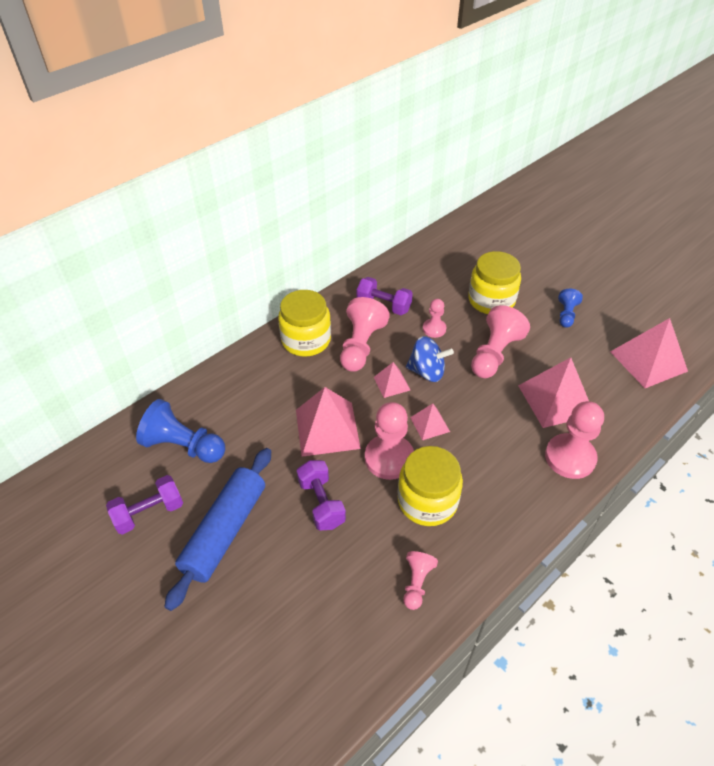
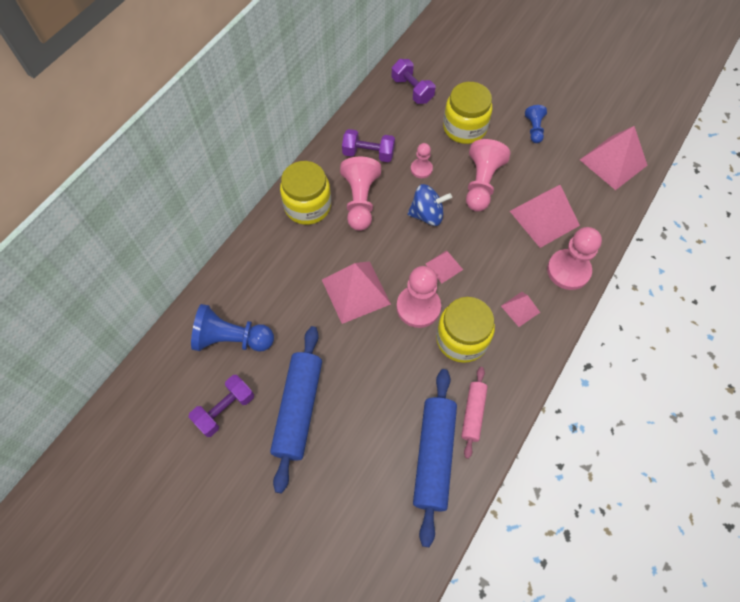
camera: 15 degrees left, 15 degrees up
(321, 503) = (373, 363): purple dumbbell -> purple dumbbell (412, 90)
(357, 619) = (434, 456): none -> blue rolling pin
(391, 383) = (399, 234): pink pyramid -> pink pyramid (520, 309)
(416, 583) = (473, 413): pink pawn -> pink rolling pin

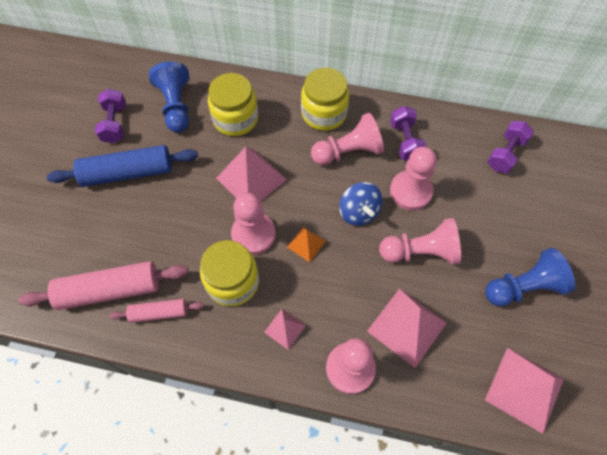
camera: 70 degrees right, 0 degrees up
(225, 409) = (115, 124): purple dumbbell -> purple dumbbell turned 60 degrees clockwise
(421, 169) = (410, 191): pink pawn -> pink pawn, size x1.79
(434, 456) = (110, 290): blue rolling pin -> pink rolling pin
(444, 266) = (306, 244): pink pyramid -> orange pyramid
(464, 128) = (484, 216): yellow jar -> yellow jar (235, 119)
(534, 129) = (523, 287): blue pawn -> blue pawn, size x1.79

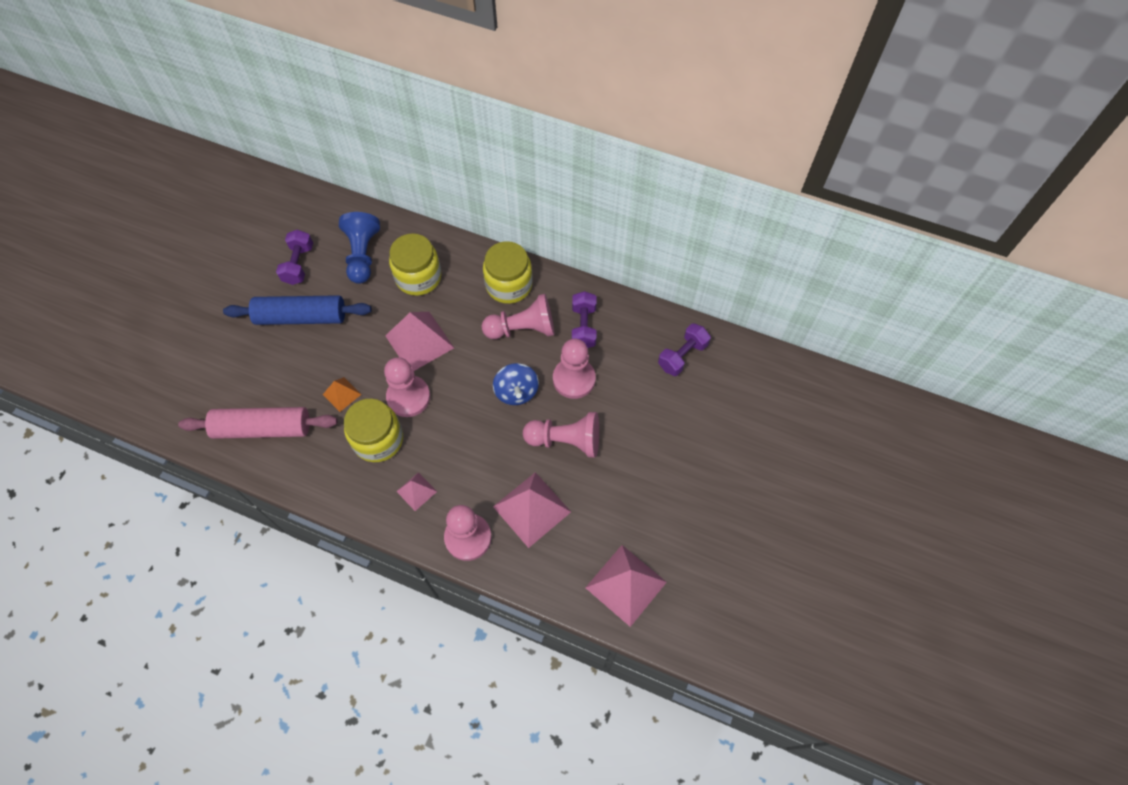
camera: 10 degrees right, 0 degrees up
(159, 313) = (303, 457): pink rolling pin -> none
(306, 244) = (457, 415): orange pyramid -> orange pyramid (342, 394)
(523, 287) = (656, 491): blue pawn -> none

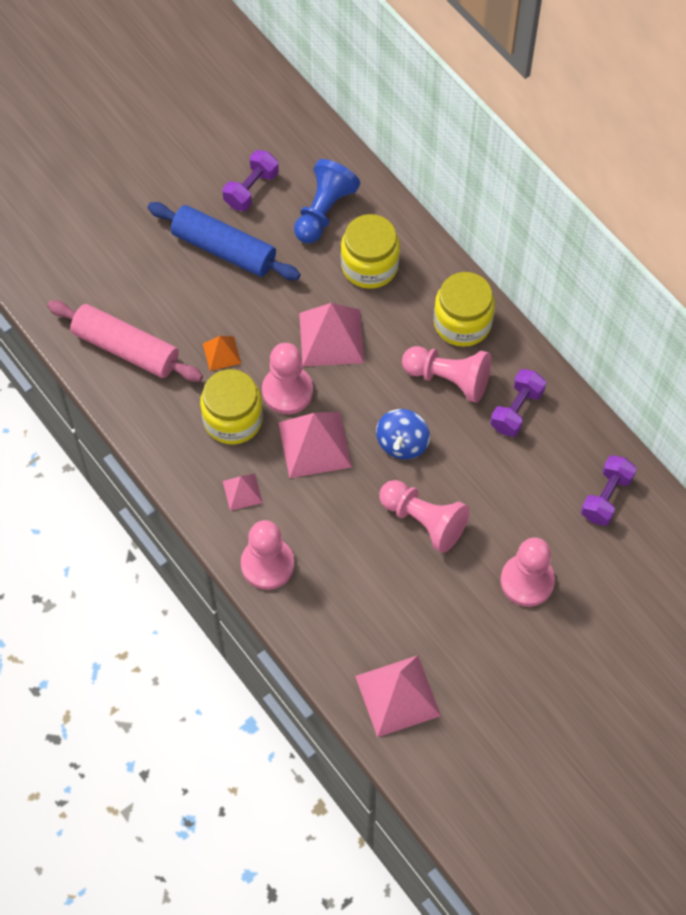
camera: 30 degrees right, 0 degrees up
(532, 509) = (347, 571): pink pyramid -> pink pyramid (315, 444)
(574, 379) = (471, 461): pink pawn -> pink pawn (527, 581)
(682, 356) = (606, 497): purple dumbbell -> purple dumbbell turned 45 degrees counterclockwise

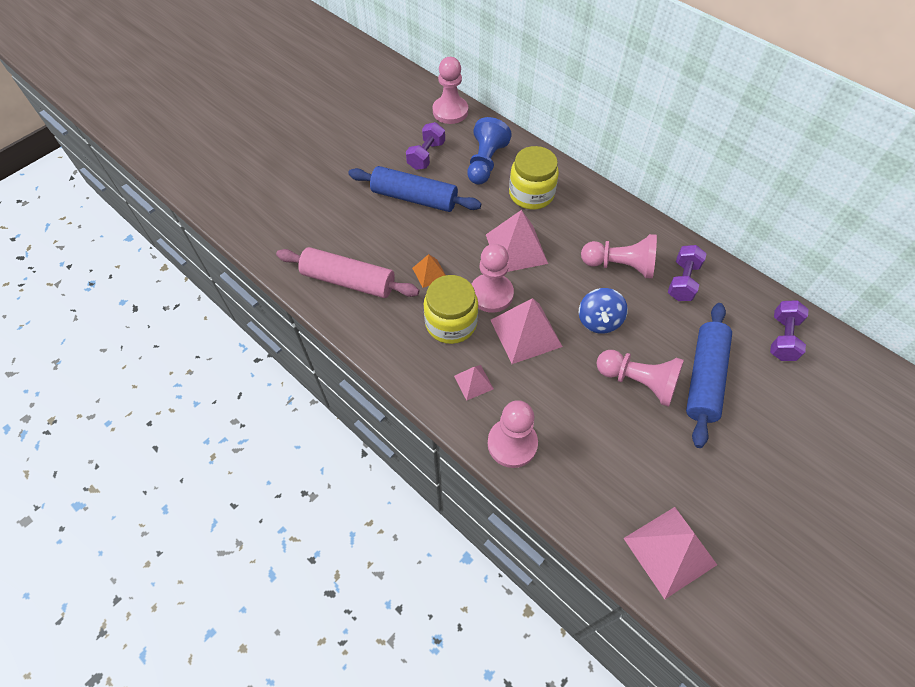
camera: 10 degrees left, 5 degrees down
(462, 323) = (616, 224): yellow jar -> none
(498, 528) = (704, 378): none -> blue rolling pin
(527, 581) = (746, 420): pink pawn -> pink pawn (450, 111)

